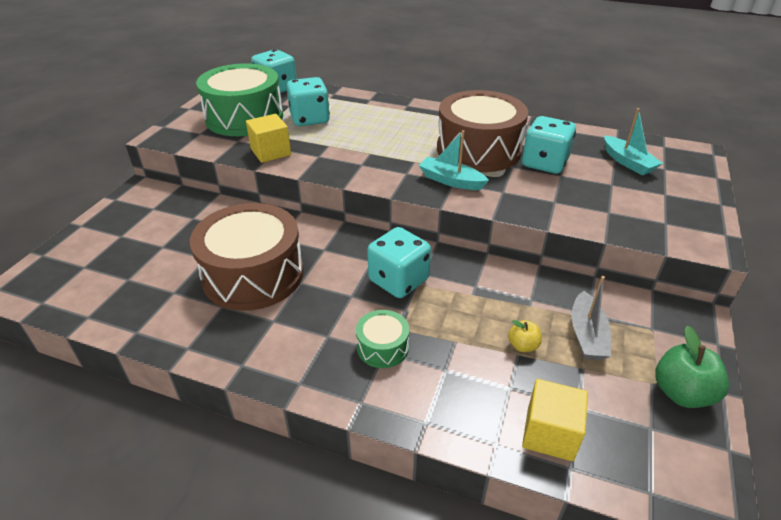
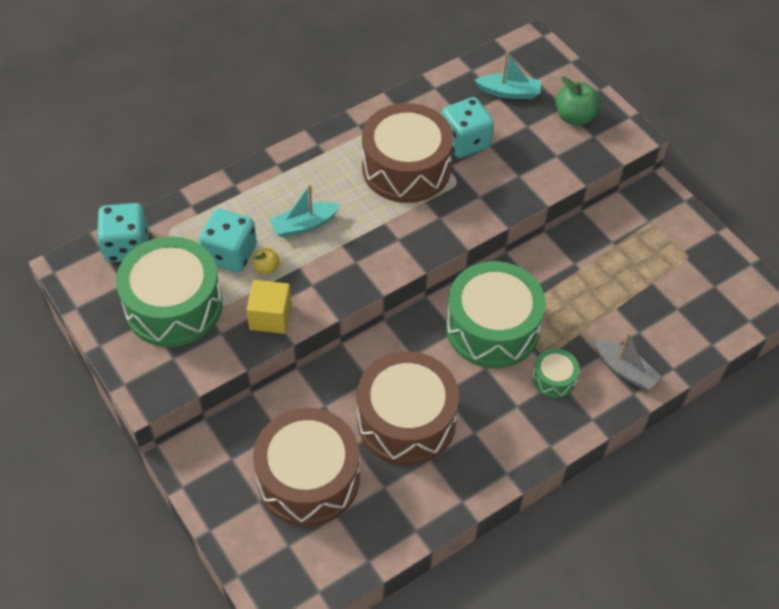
camera: 55 degrees left, 15 degrees up
(156, 249) = (308, 478): none -> brown drum
(398, 280) = (492, 328): turquoise dice -> green drum
(451, 181) = (436, 218): turquoise boat -> turquoise boat (304, 225)
(523, 345) = (612, 300): yellow apple -> yellow apple (266, 268)
(550, 433) = (684, 337): yellow cube -> none
(587, 335) = (629, 259): grey boat -> grey boat (624, 370)
(681, 393) = (704, 251): green apple -> green apple (574, 117)

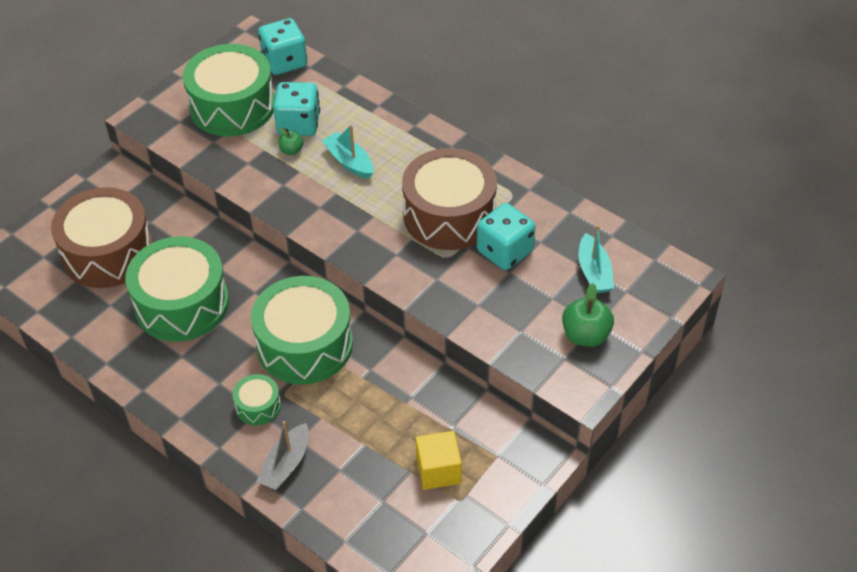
camera: 75 degrees right, 5 degrees down
(266, 268) = (291, 150): yellow apple -> green apple
(270, 317) = (239, 167): yellow cube -> yellow cube (438, 470)
(406, 420) = (182, 304): brown drum -> green drum

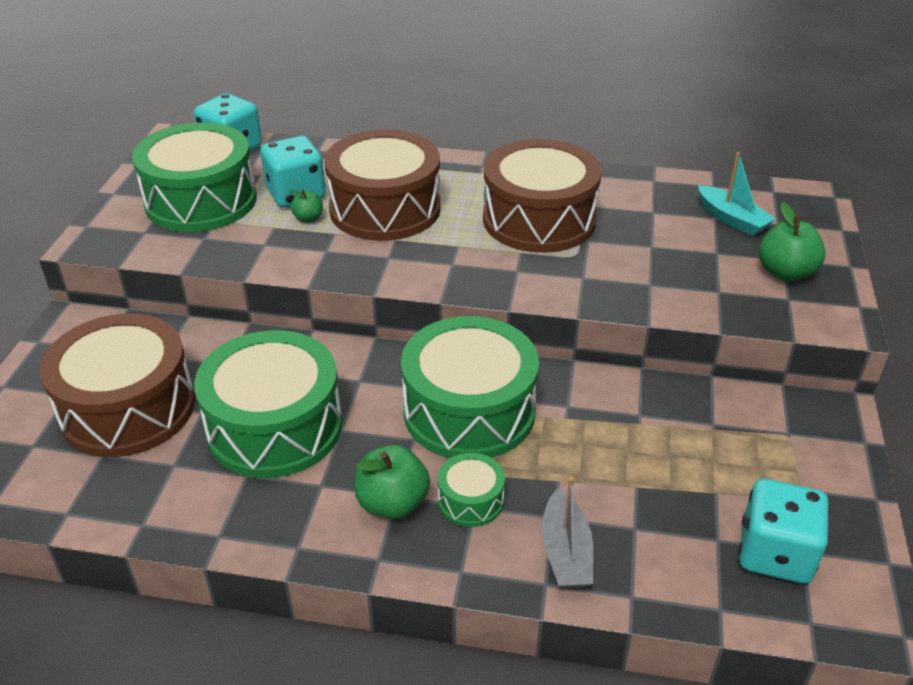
camera: 30 degrees left, 10 degrees down
(212, 387) = (392, 503): none -> green apple
(349, 162) = (385, 209): turquoise boat -> brown drum
(438, 470) = (746, 477): yellow cube -> none
(505, 251) = (628, 231): turquoise dice -> turquoise dice (775, 554)

